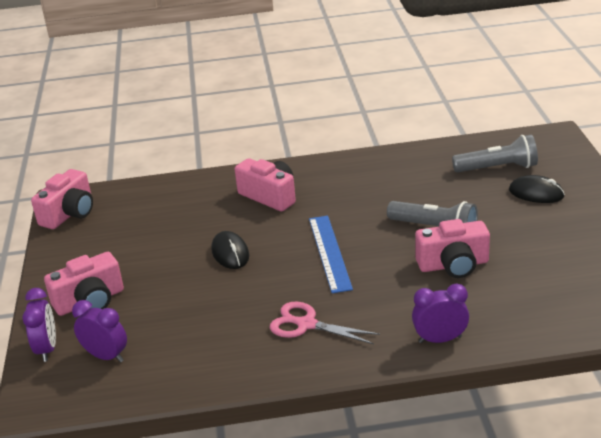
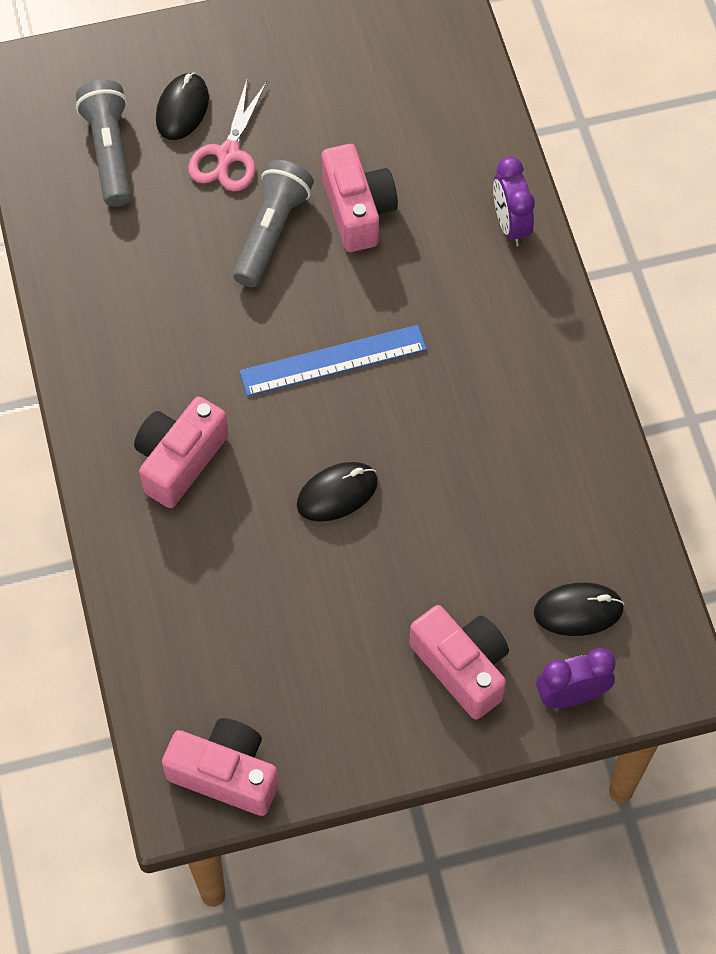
camera: 100 degrees left, 30 degrees up
(106, 356) = (578, 611): purple clock -> black mouse
(306, 324) = (493, 373): pink scissors -> pink scissors (228, 154)

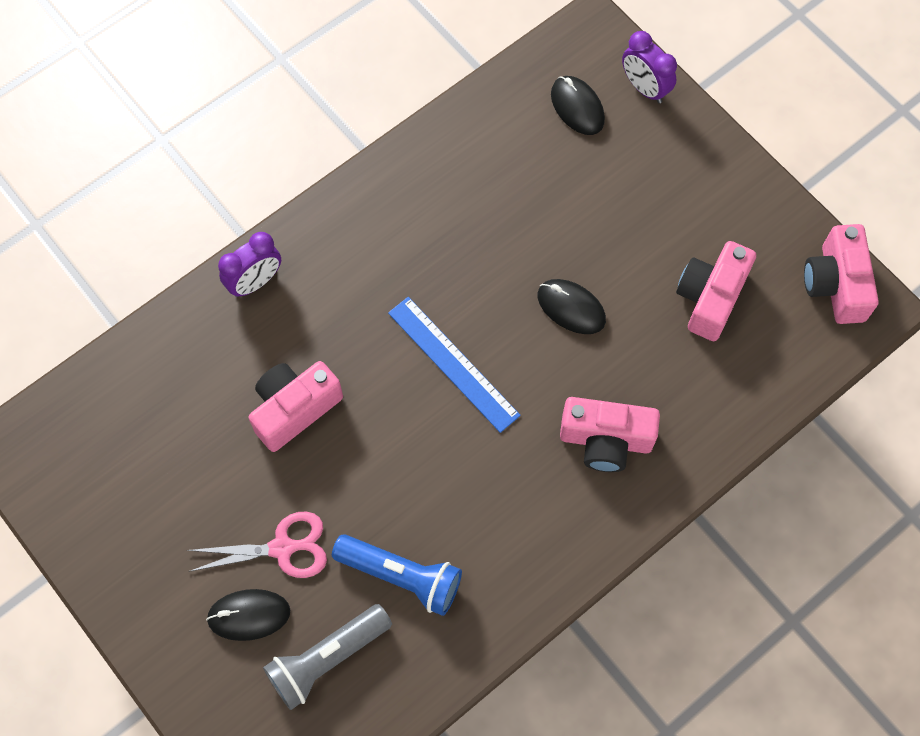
camera: 115 degrees left, 5 degrees up
(148, 235) = (401, 576): none -> blue flashlight
(271, 232) = (350, 470): grey flashlight -> none
(462, 667) = (663, 164): pink camera -> pink camera (710, 298)

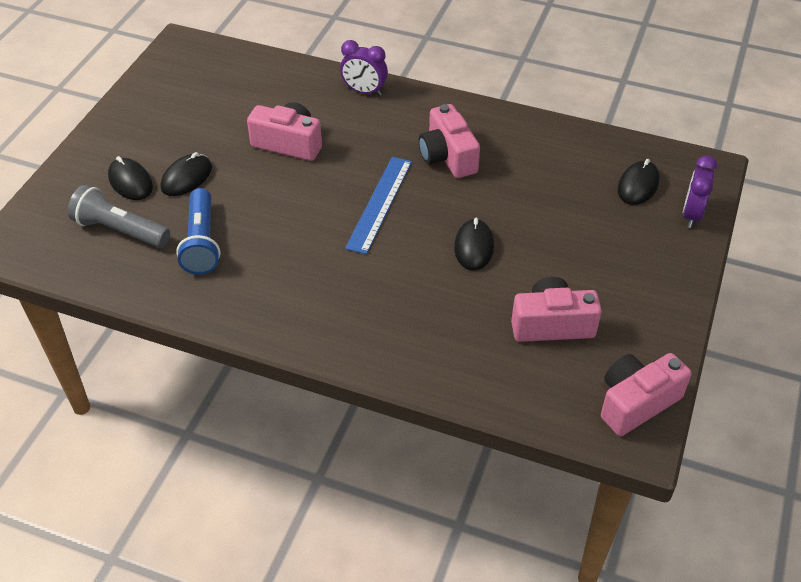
camera: 60 degrees right, 20 degrees down
(282, 548) = (186, 178): pink scissors -> black mouse
(605, 440) = (382, 310): pink camera -> pink camera (447, 156)

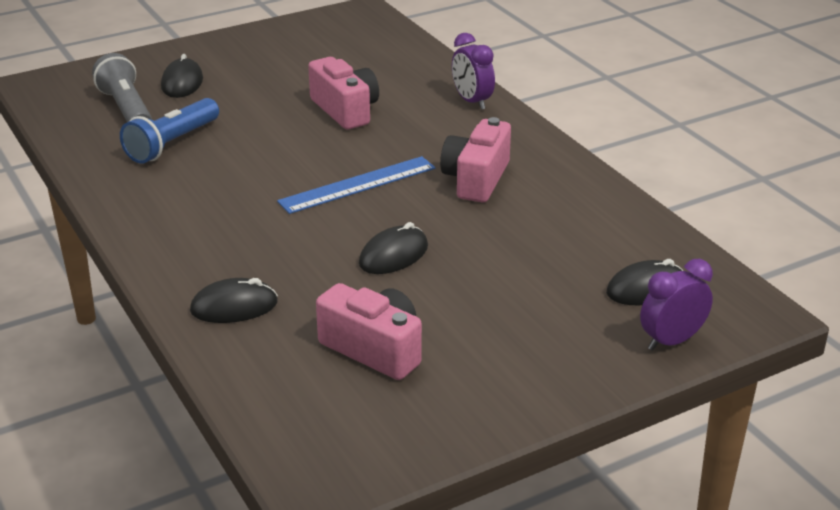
camera: 40 degrees right, 15 degrees down
(186, 178) = (227, 98): black mouse -> black mouse (234, 307)
(636, 403) = (359, 455): pink camera -> none

